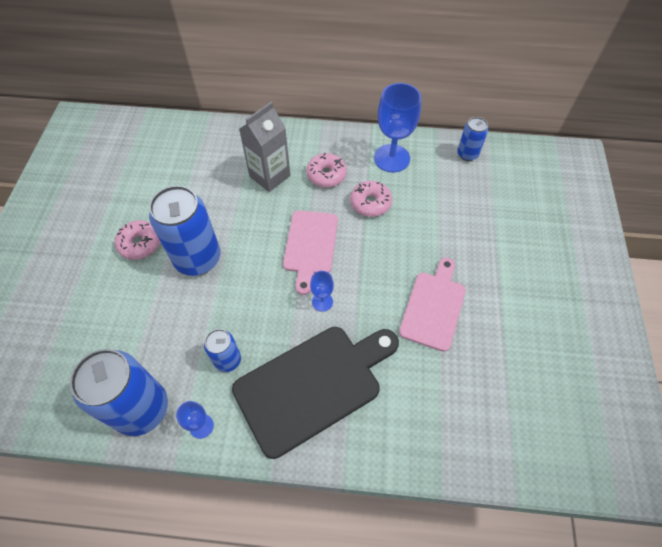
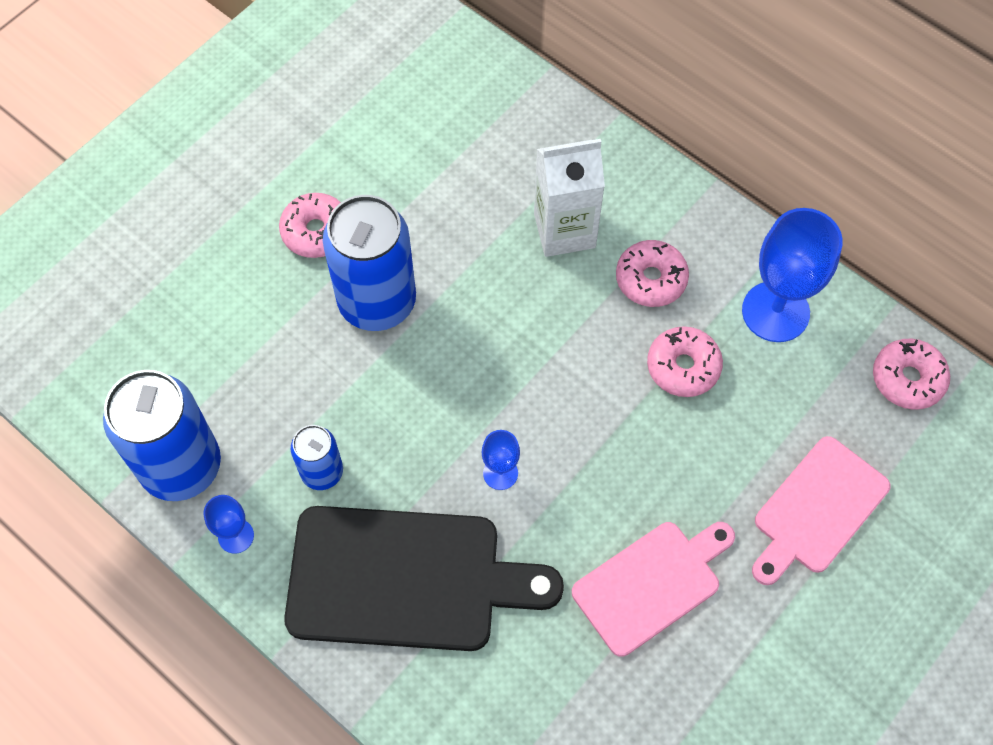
camera: 35 degrees right, 5 degrees up
(270, 176) = (564, 230): grey carton -> white carton
(310, 246) = (544, 379): pink cutting board -> pink cutting board (817, 509)
(467, 154) = (907, 379): blue can -> pink donut

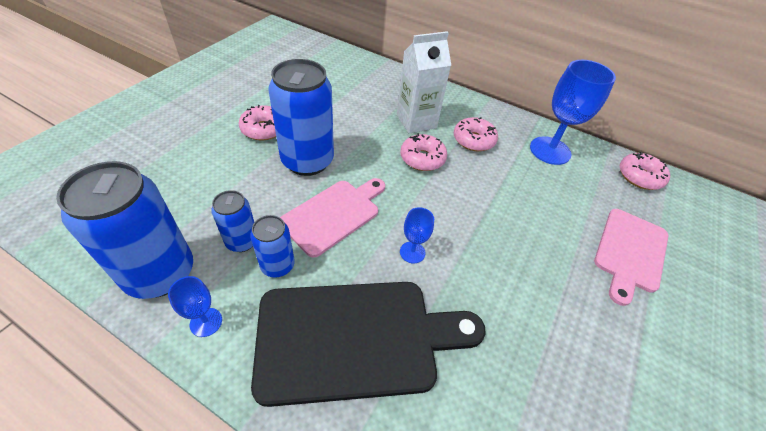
camera: 15 degrees left, 15 degrees down
(279, 431) = (242, 241): none -> blue can
(651, 584) = (545, 316): pink cutting board -> pink cutting board (334, 214)
(683, 367) = (510, 181): pink donut -> pink donut (422, 158)

